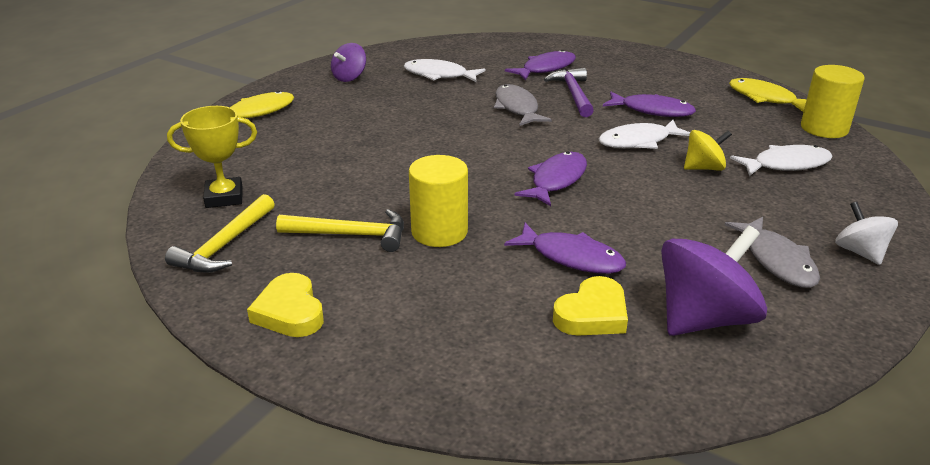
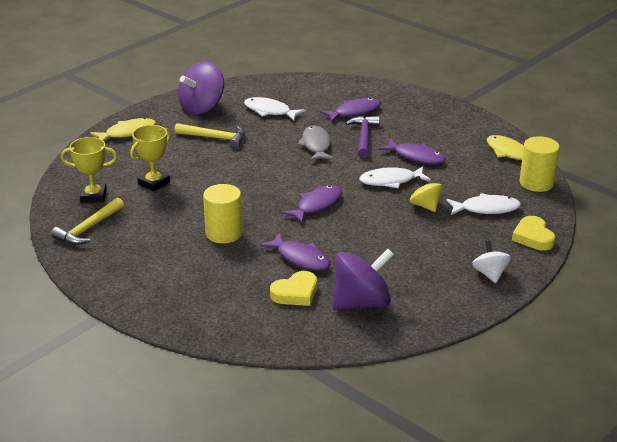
camera: 10 degrees right, 0 degrees up
(290, 312) = (118, 273): yellow heart -> yellow heart (533, 237)
(311, 172) = (154, 183): none -> yellow trophy
(349, 77) = (202, 108): purple spinning top -> purple spinning top, size x1.79
(351, 235) = (167, 230): yellow hammer -> yellow hammer (215, 138)
(704, 168) = (425, 206): yellow spinning top -> yellow spinning top turned 120 degrees counterclockwise
(777, 260) = (431, 274): grey fish -> none

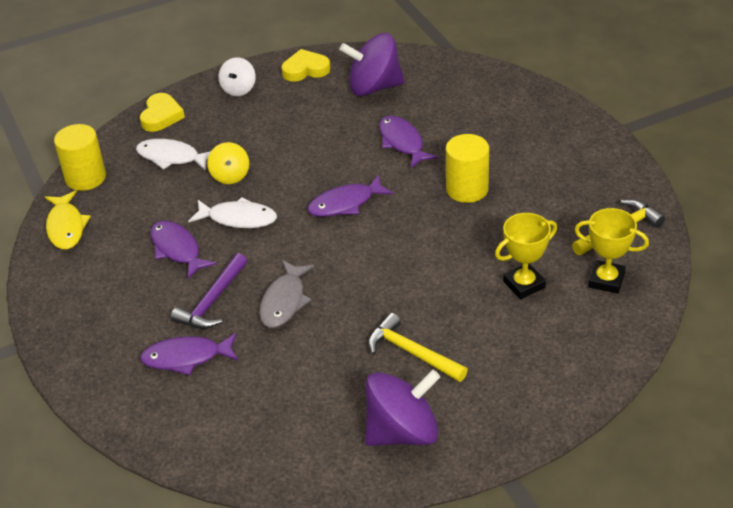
camera: 155 degrees left, 10 degrees up
(127, 133) = (536, 399): yellow fish -> none
(270, 111) = (304, 393): white fish -> none
(295, 293) = (427, 108): yellow heart -> yellow heart (305, 69)

